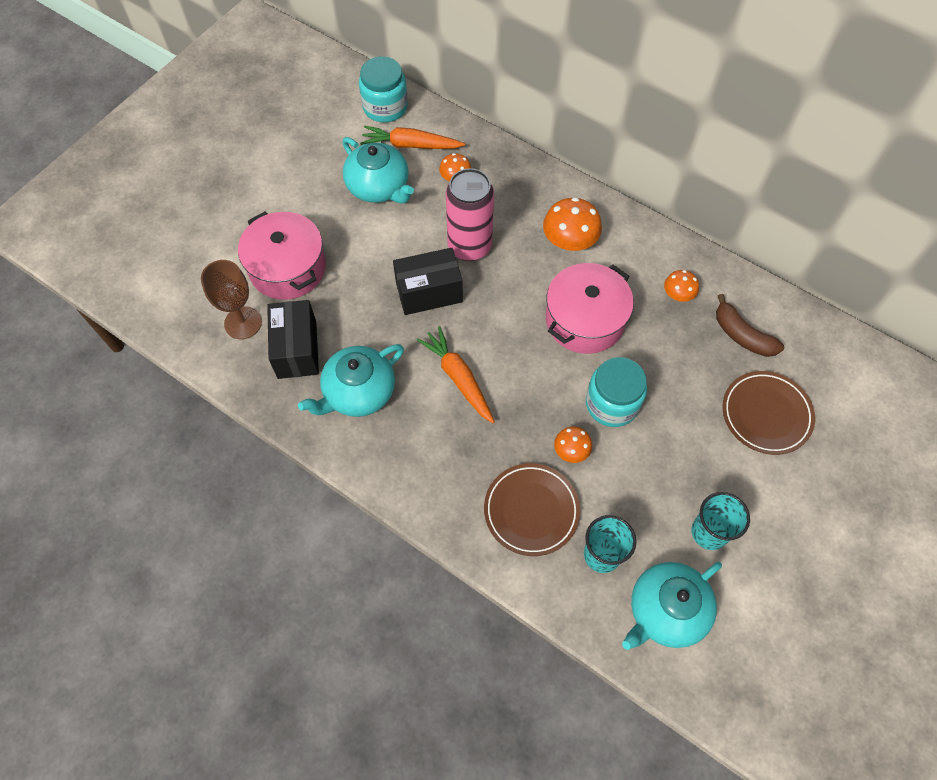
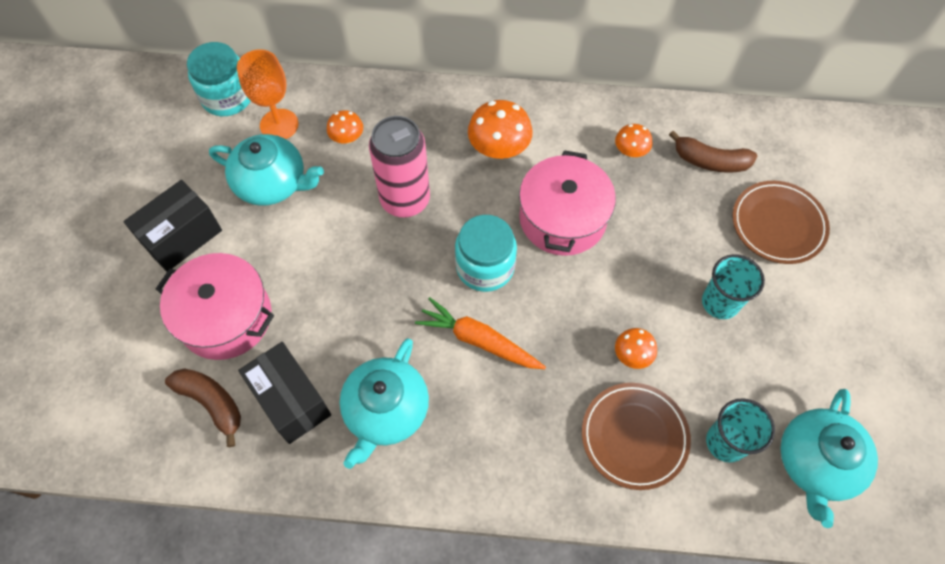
camera: 30 degrees left, 0 degrees up
(243, 323) = (212, 403): brown goblet -> brown banana
(410, 145) = (279, 125): orange carrot -> orange goblet
(429, 292) = (393, 267): black box -> black box (182, 237)
(612, 403) = (639, 287): turquoise jar -> turquoise jar (485, 267)
(709, 532) = (803, 364): turquoise cup -> turquoise cup (720, 302)

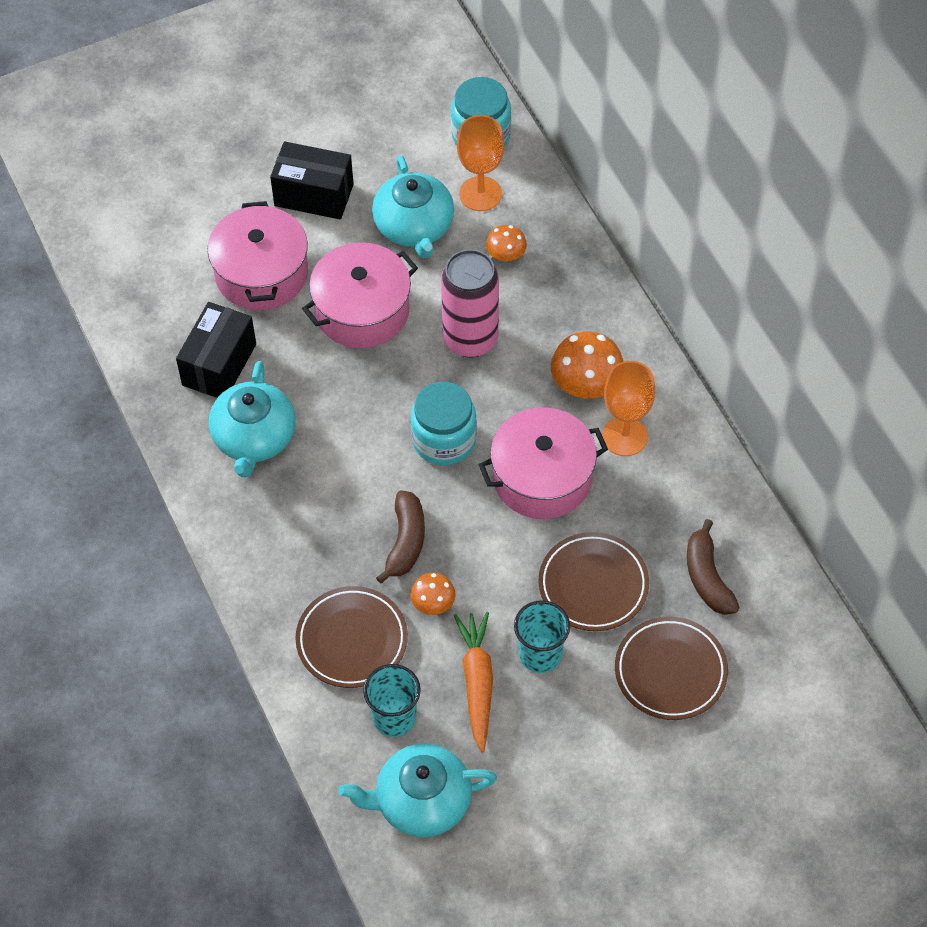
camera: 60 degrees right, 5 degrees down
(212, 403) = (181, 311): brown banana -> brown banana (406, 542)
(321, 261) = (362, 310): none -> pink pot
(386, 411) = (254, 438): turquoise teapot -> turquoise teapot turned 75 degrees counterclockwise
(478, 340) = (365, 473): orange carrot -> orange carrot (477, 682)
(560, 148) = (624, 436): none -> orange goblet
(630, 151) = (667, 499): orange mushroom -> none
(677, 235) = (593, 585): none -> brown plate

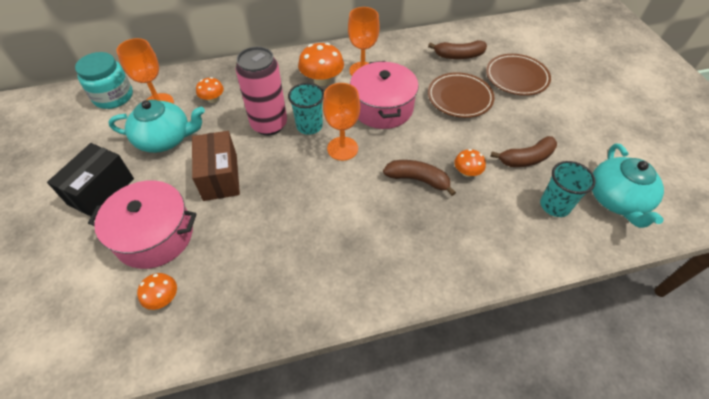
camera: 80 degrees left, 5 degrees down
(185, 311) = (163, 298): none -> orange mushroom
(219, 365) = (229, 277): black box -> none
(254, 438) = (308, 261): turquoise teapot -> none
(352, 640) = (494, 221): brown plate -> none
(362, 310) = (220, 177): pink pot -> brown box
(444, 440) = (342, 148): turquoise jar -> orange goblet
(477, 682) = (526, 159): orange carrot -> brown banana
(540, 654) = (506, 127): turquoise cup -> turquoise cup (309, 126)

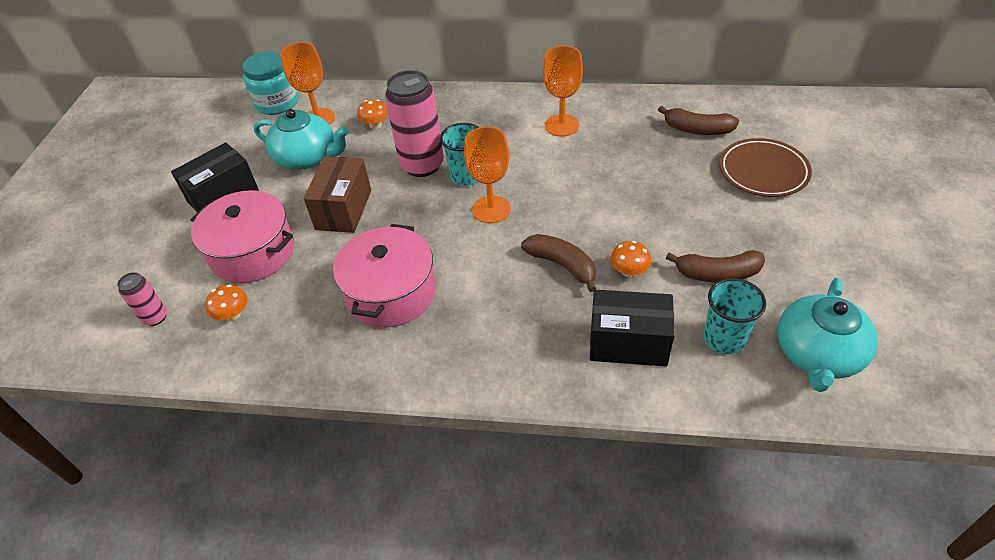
camera: 25 degrees right, 5 degrees down
(86, 323) = (155, 317): none -> pink can
(322, 80) = (507, 127): orange mushroom -> none
(382, 108) = (563, 173): pink pot -> pink pot (390, 292)
(459, 98) = (669, 181): brown plate -> none
(494, 227) = (628, 343): none -> black box

